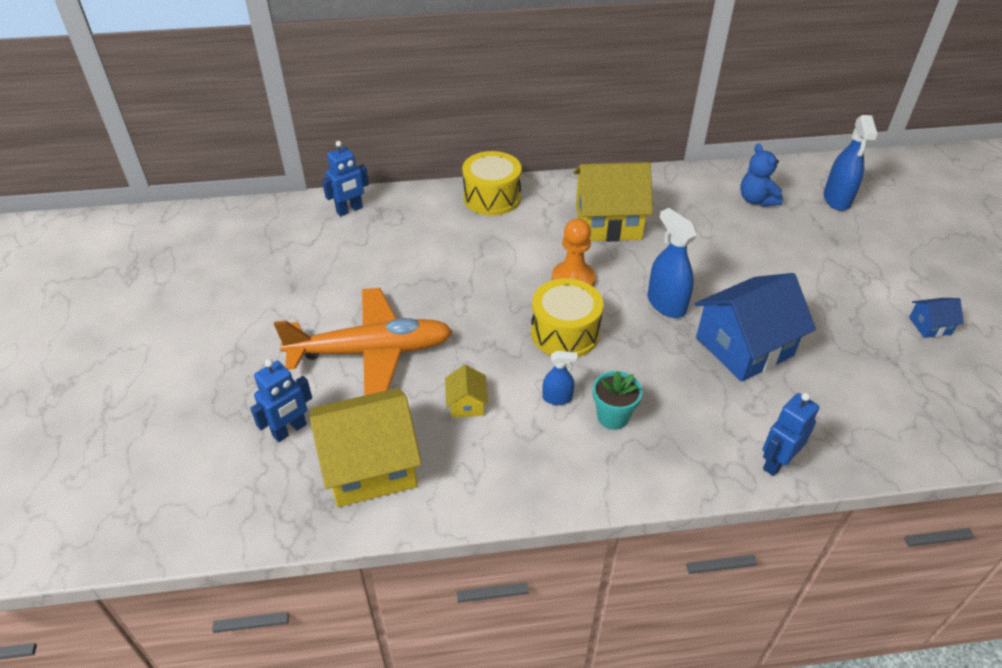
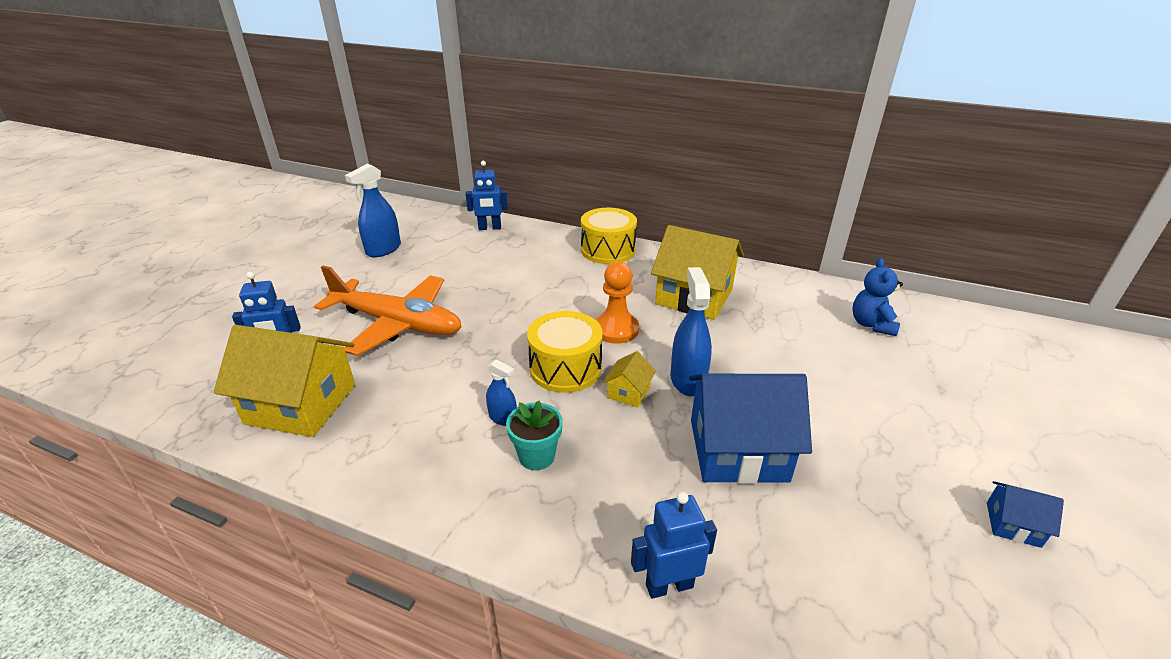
camera: 30 degrees right, 10 degrees down
(466, 403) = (424, 390): yellow house -> yellow house (628, 392)
(837, 199) = (976, 352): blue spray bottle -> blue spray bottle (383, 249)

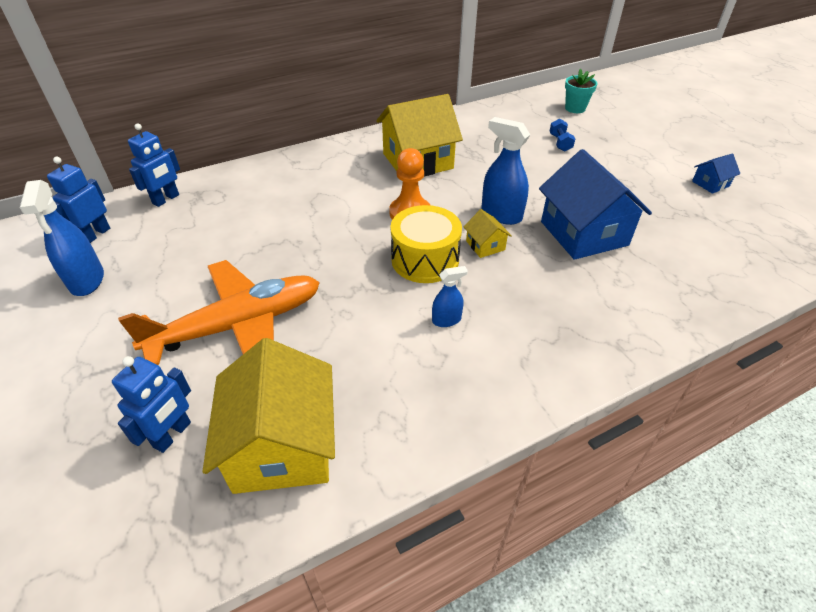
camera: 50 degrees left, 10 degrees up
(301, 404) = (282, 445): yellow house -> yellow house turned 60 degrees counterclockwise
(536, 456) = (506, 323): turquoise flower pot -> turquoise flower pot (575, 108)
(608, 250) = (304, 162): yellow drum -> none
(669, 585) = (667, 322): blue robot -> blue robot (96, 234)
(737, 450) = (584, 233): blue house -> blue house turned 60 degrees counterclockwise
(871, 324) = (528, 122): blue teddy bear -> none
(872, 362) = (560, 143): none -> blue dumbbell

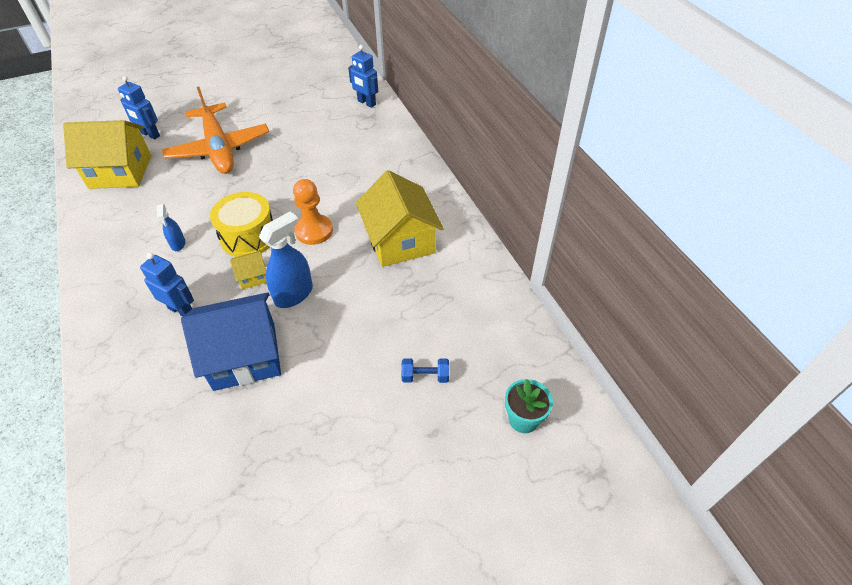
camera: 95 degrees right, 5 degrees up
(87, 280) = (285, 87): blue spray bottle -> none
(96, 234) = (332, 82): blue robot -> blue robot (181, 310)
(710, 184) = (298, 535): blue house -> none

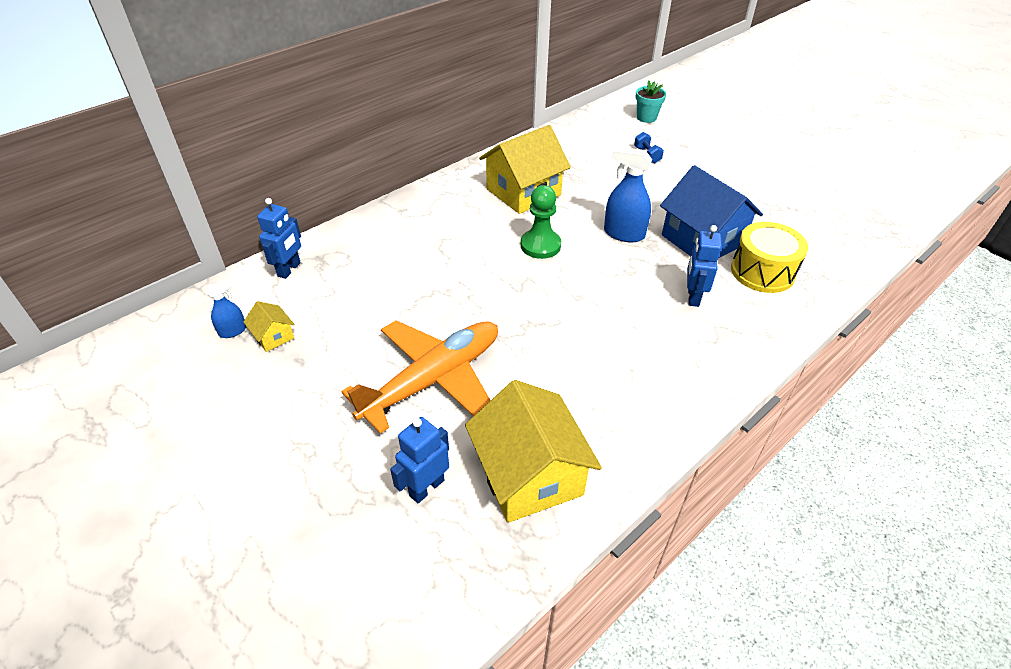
camera: 110 degrees left, 5 degrees down
(150, 135) = (426, 487): blue robot -> blue robot turned 150 degrees counterclockwise
(178, 244) = (619, 339): blue spray bottle -> blue spray bottle (233, 331)
(248, 236) = (575, 288): yellow drum -> yellow drum (762, 271)
(253, 276) = (622, 265): yellow house -> yellow house (273, 336)
(314, 231) = (540, 245): orange pawn -> green pawn

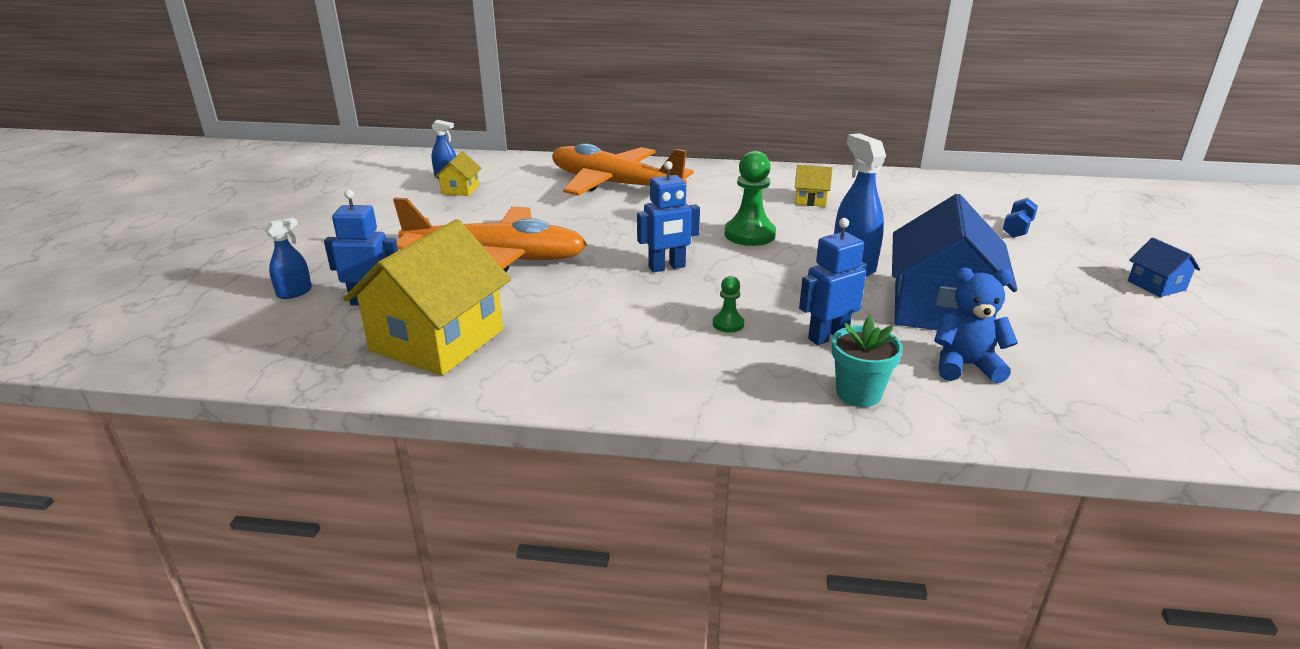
camera: 50 degrees right, 15 degrees down
(289, 269) = (539, 166): blue robot -> blue robot (667, 267)
(351, 533) = (294, 292): none -> blue spray bottle
(384, 253) = (615, 185): none -> orange plane
(523, 192) = (811, 200): yellow house -> yellow house, size x0.45
(643, 325) = (728, 324): none -> green pawn
(646, 118) = (1084, 205): turquoise flower pot -> turquoise flower pot (858, 393)
(745, 163) = (1156, 285): none -> blue house
(762, 271) = (965, 366): yellow drum -> blue teddy bear

